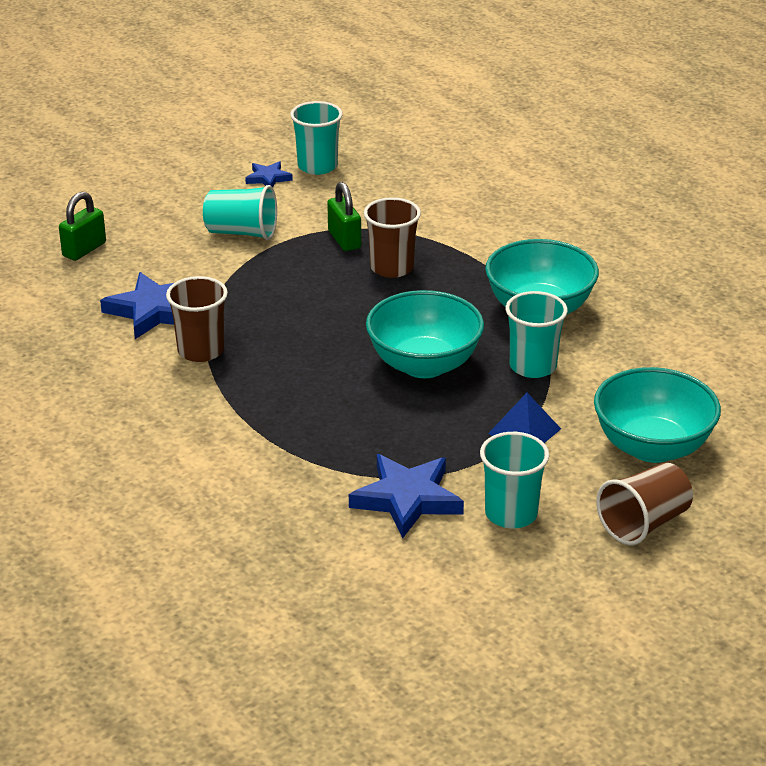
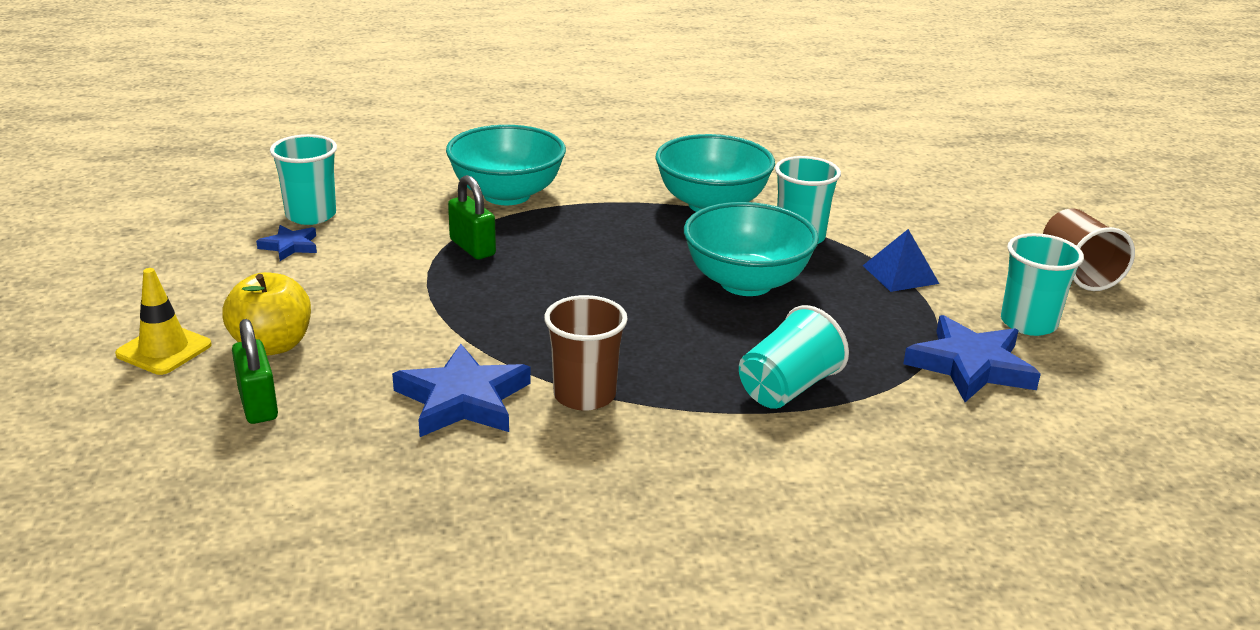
camera: 60 degrees left, 5 degrees down
(109, 197) = (164, 350): none -> yellow traffic cone
(147, 226) = (272, 345): none -> yellow apple
(241, 232) = (376, 295): turquoise cup -> turquoise cup (787, 388)
(344, 240) = (472, 247): green padlock -> green padlock turned 45 degrees clockwise
(392, 268) = (556, 242): brown cup -> none
(652, 447) = (968, 232): turquoise bowl -> turquoise bowl (507, 195)

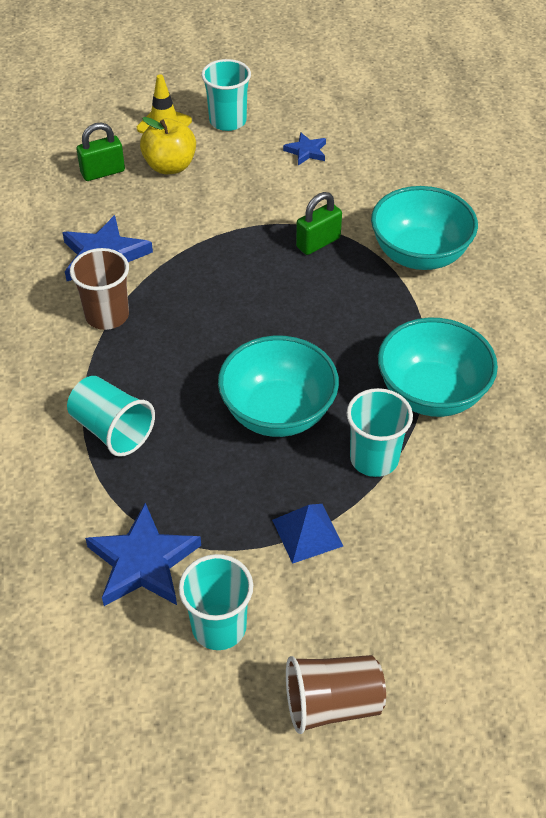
camera: 90 degrees right, 20 degrees up
(311, 215) = (358, 153): turquoise cup -> turquoise cup (228, 121)

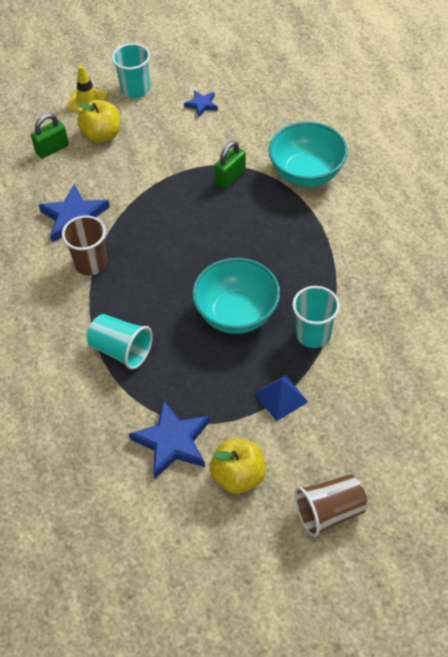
camera: 10 degrees left, 5 degrees up
(219, 627) = (238, 476): turquoise cup -> yellow apple
(431, 393) = (341, 278): turquoise bowl -> none

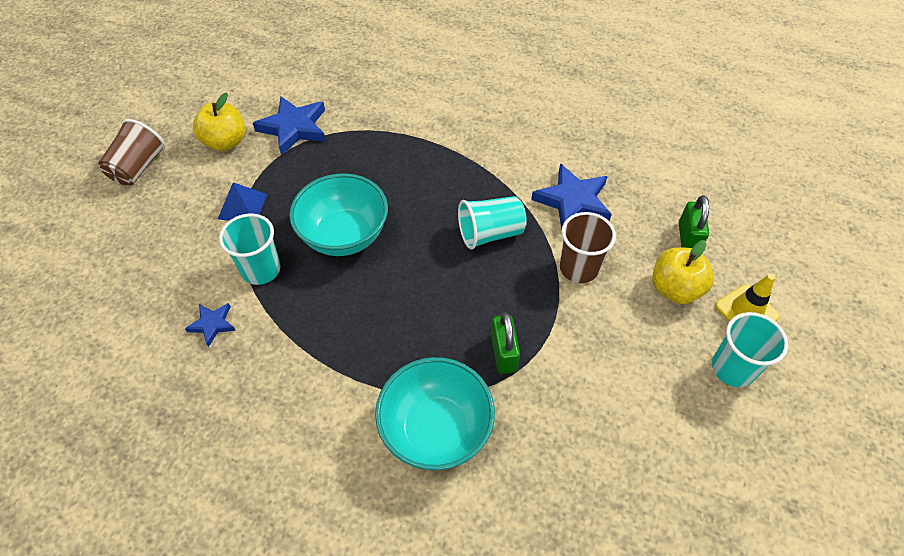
camera: 130 degrees right, 0 degrees up
(91, 263) = (507, 181): brown cup -> brown cup (578, 268)
(121, 350) = (400, 148): turquoise cup -> turquoise cup (490, 233)
(201, 105) = (647, 415): blue star -> blue star (212, 324)

